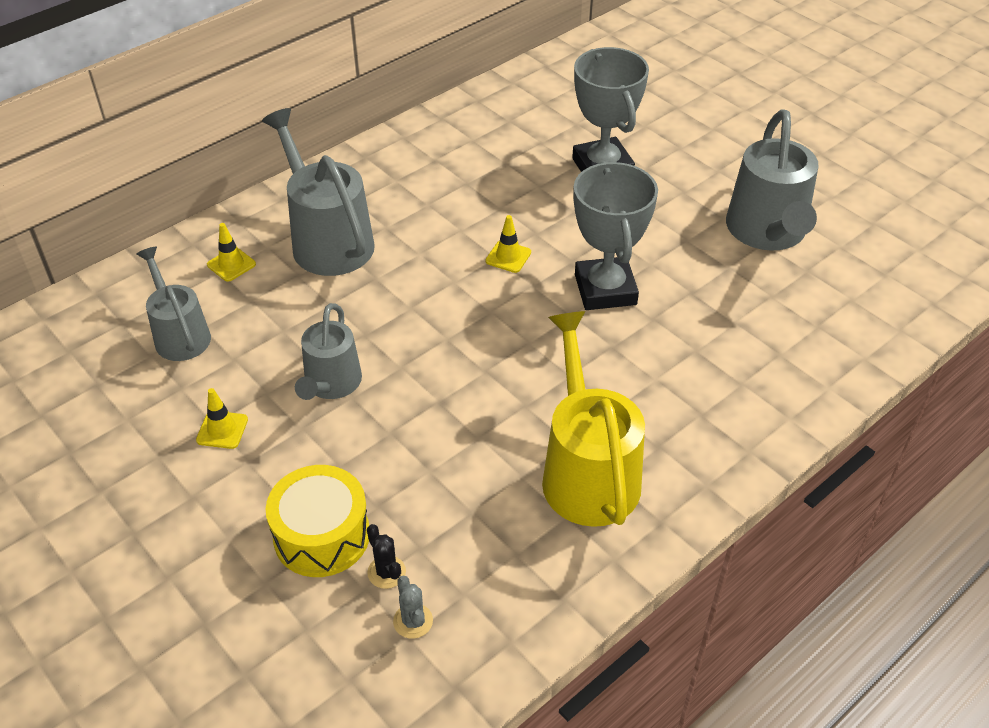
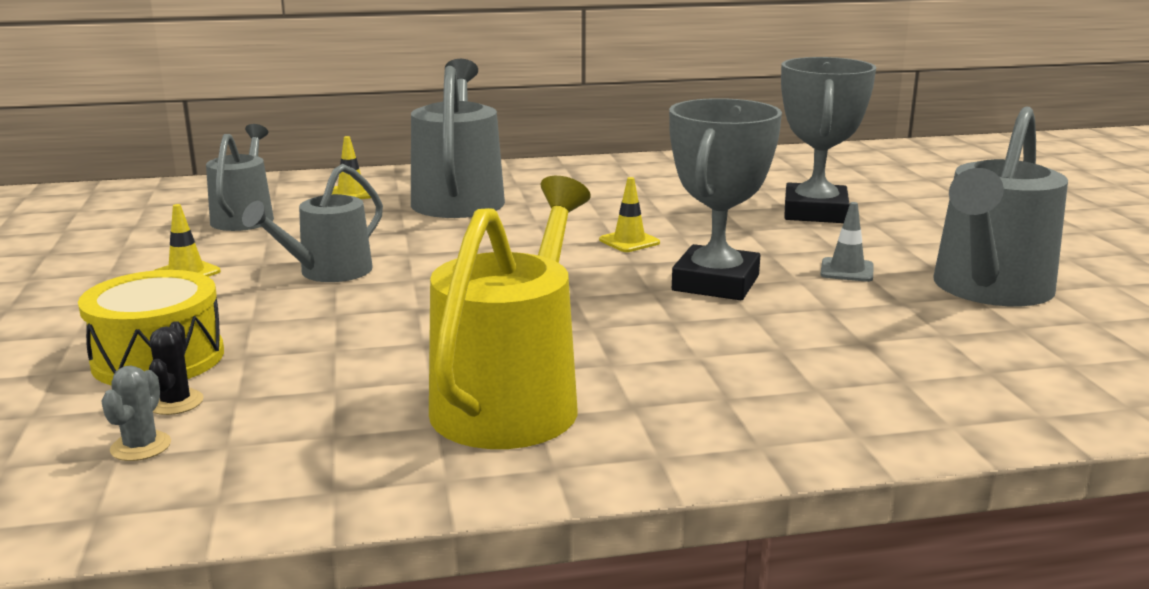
camera: 30 degrees right, 25 degrees down
(673, 241) = (846, 270): none -> grey traffic cone

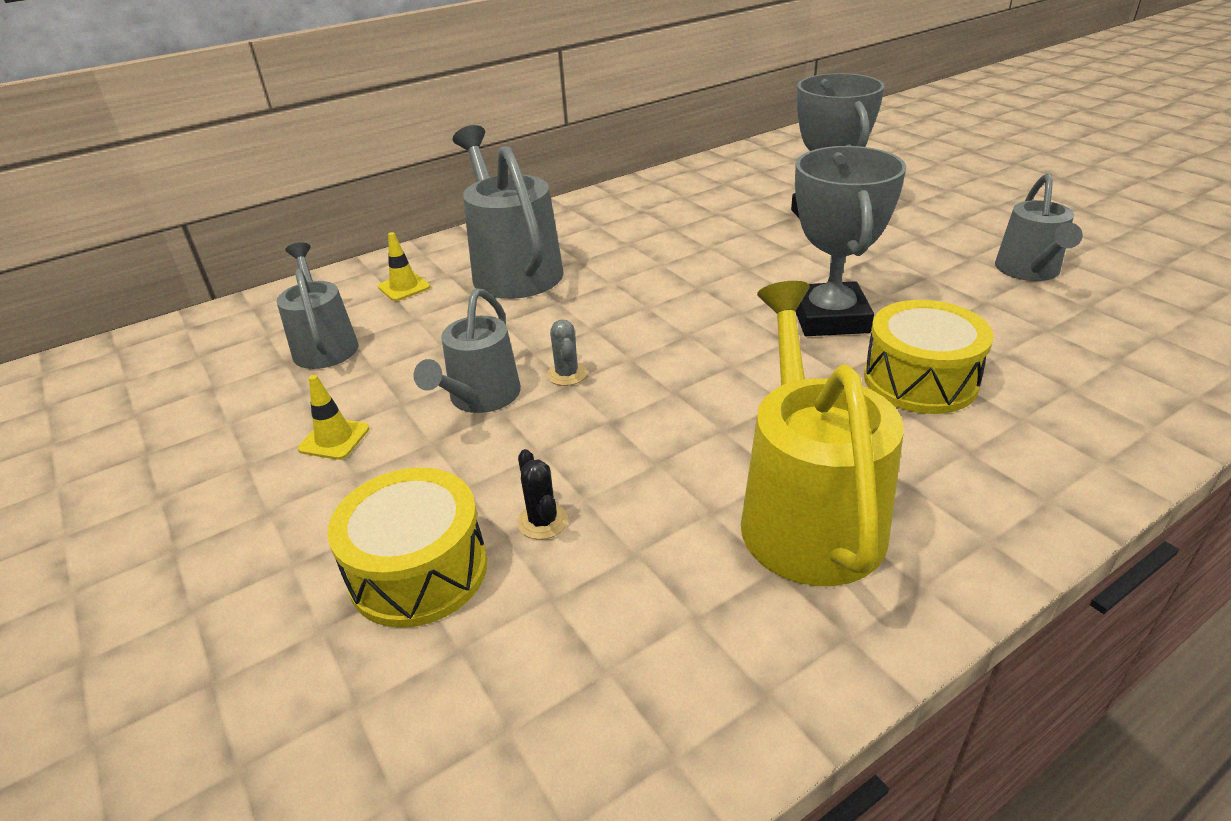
camera: 20 degrees left, 15 degrees up
(141, 446) = (521, 707): grey cactus -> grey cactus (567, 374)
(175, 402) = (497, 628): black cactus -> black cactus (542, 521)
(629, 241) = (713, 287): yellow traffic cone -> none
(746, 342) = (920, 380): none -> yellow drum
(846, 270) = (912, 277): grey traffic cone -> none
(989, 289) = (1029, 271): grey watering can -> grey watering can, size x0.63

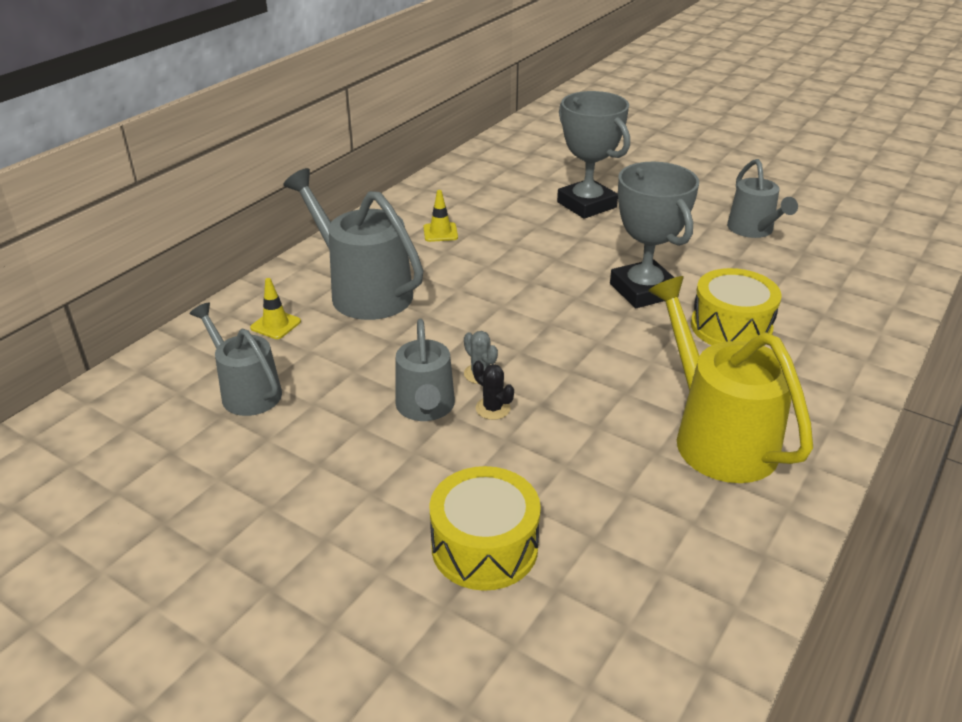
camera: 25 degrees left, 0 degrees up
(334, 439) = (330, 468): yellow traffic cone -> yellow traffic cone (440, 232)
(542, 521) = (547, 488): black cactus -> black cactus (493, 408)

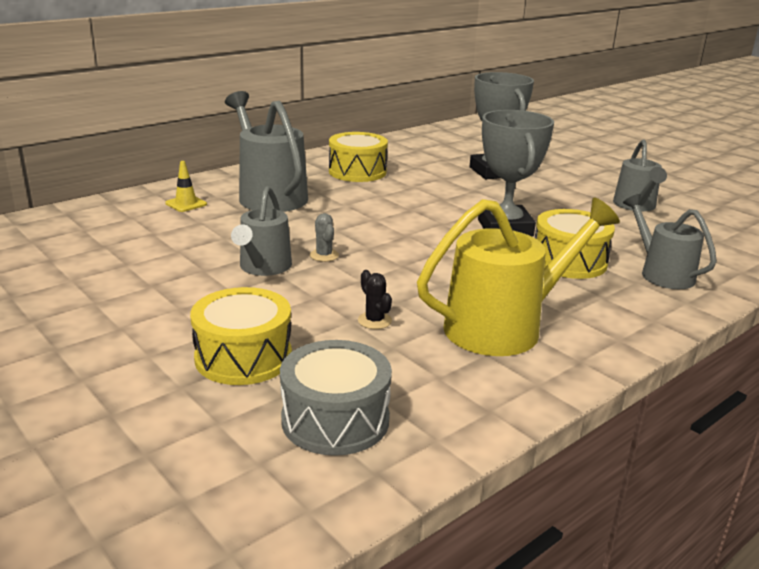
camera: 15 degrees right, 10 degrees down
(247, 392) = (133, 236): grey watering can -> grey watering can (662, 274)
(440, 232) = (357, 172): yellow traffic cone -> yellow drum
(493, 408) = (318, 277): black cactus -> black cactus (374, 321)
(627, 608) = (335, 419): none -> grey drum
(717, 437) = (503, 327): yellow watering can -> yellow watering can turned 75 degrees clockwise

